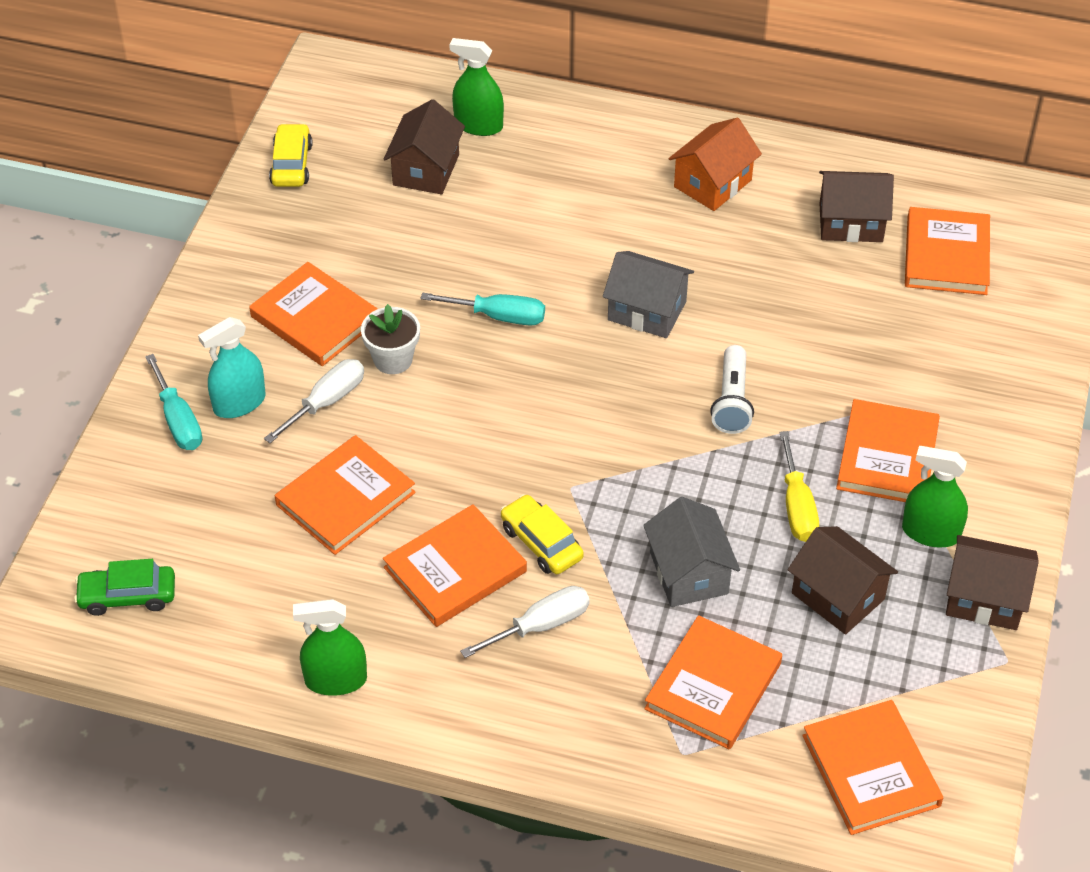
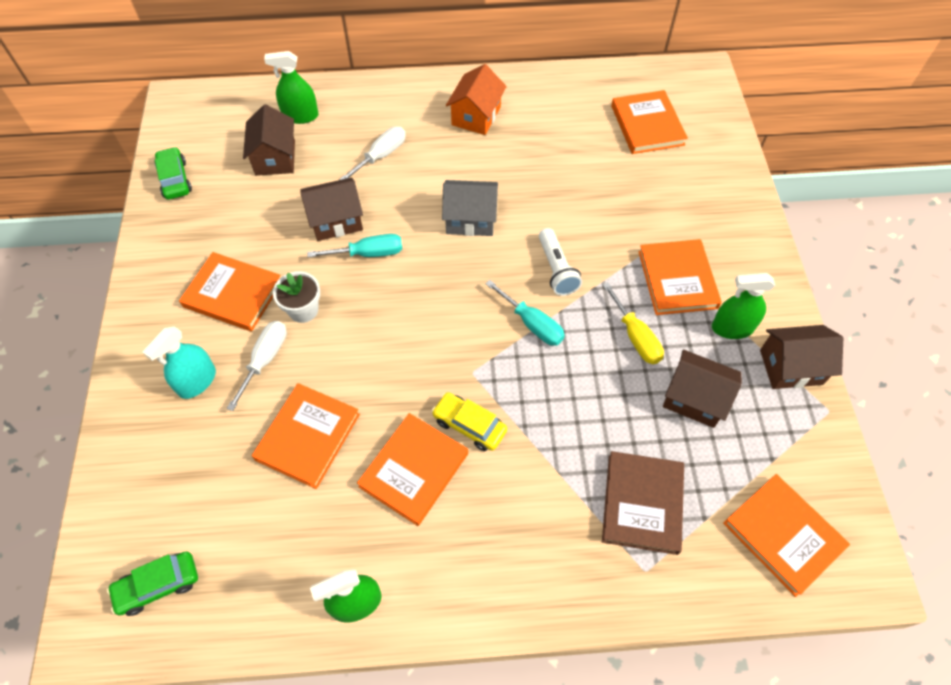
camera: 20 degrees left, 10 degrees up
(178, 420) = (152, 411): turquoise screwdriver -> turquoise screwdriver (532, 324)
(291, 164) = (175, 179): yellow car -> green car
(541, 626) = (496, 496): white screwdriver -> white screwdriver (381, 155)
(689, 573) = (585, 415): grey house -> none
(713, 686) = (642, 503): orange book -> brown book
(851, 222) = (577, 119): brown house -> brown house (336, 220)

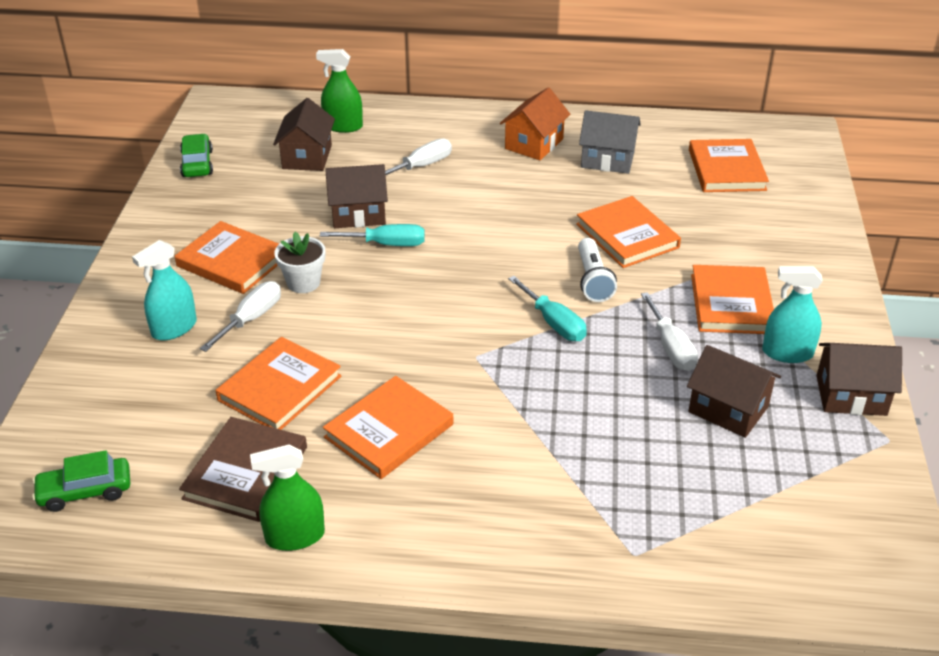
camera: 10 degrees right, 20 degrees down
(469, 425) = (461, 401): yellow car -> none
(470, 219) = (506, 228): grey house -> grey house (607, 159)
(635, 337) = (670, 347): yellow screwdriver -> white screwdriver
(642, 503) = (644, 494): brown book -> brown book (245, 473)
(732, 328) = (787, 353): green spray bottle -> turquoise spray bottle
(783, 535) = (808, 545): orange book -> orange book (627, 236)

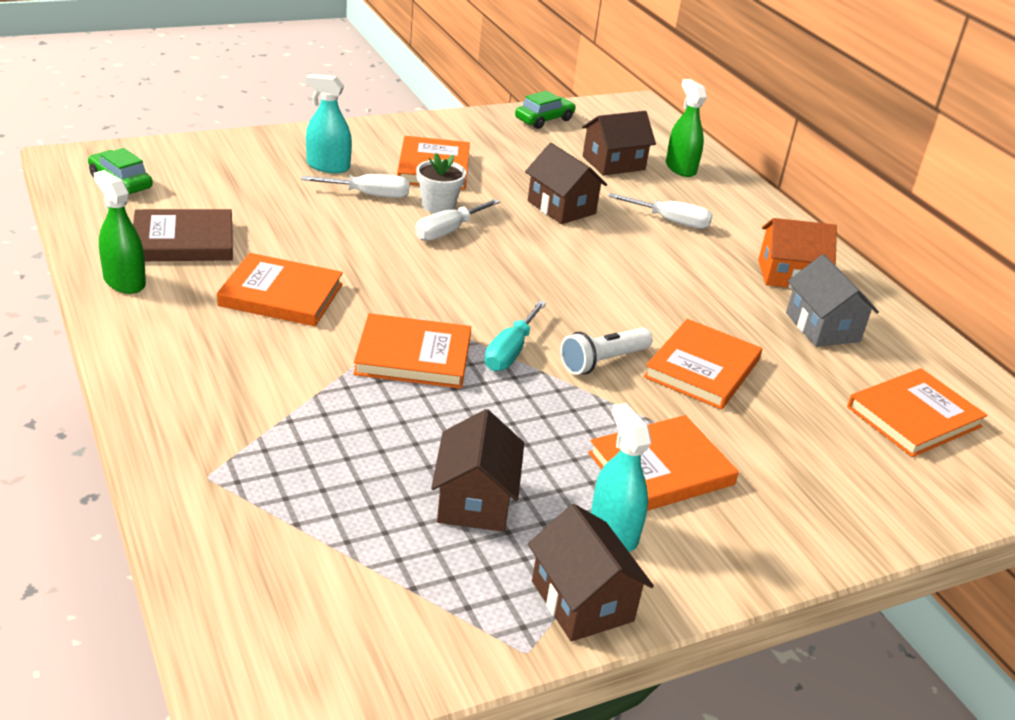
camera: 55 degrees right, 5 degrees down
(280, 388) = (294, 230): orange book -> orange book (413, 356)
(386, 244) = (533, 232): turquoise screwdriver -> none
(670, 347) = (542, 438): white screwdriver -> white screwdriver (448, 231)

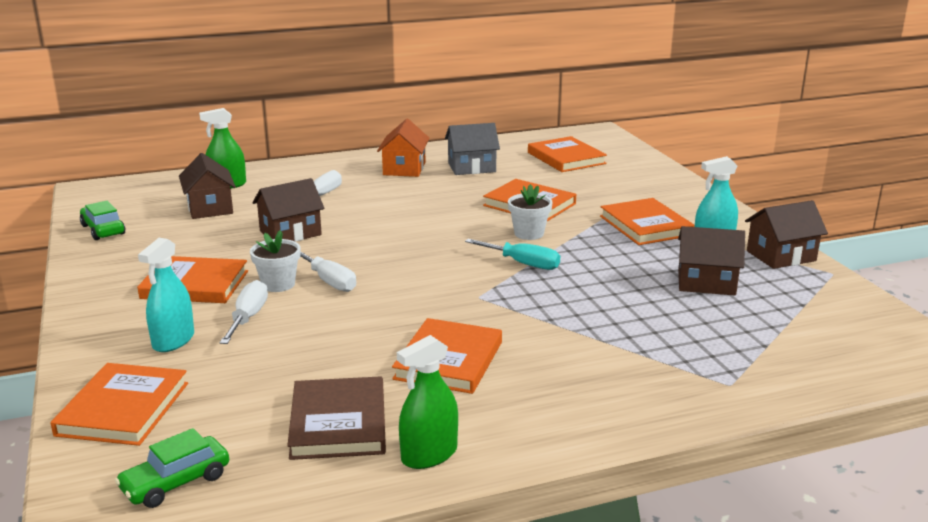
camera: 80 degrees left, 10 degrees down
(413, 356) = (538, 300): orange book -> orange book (123, 409)
(602, 362) = (529, 233): white flashlight -> white flower pot

